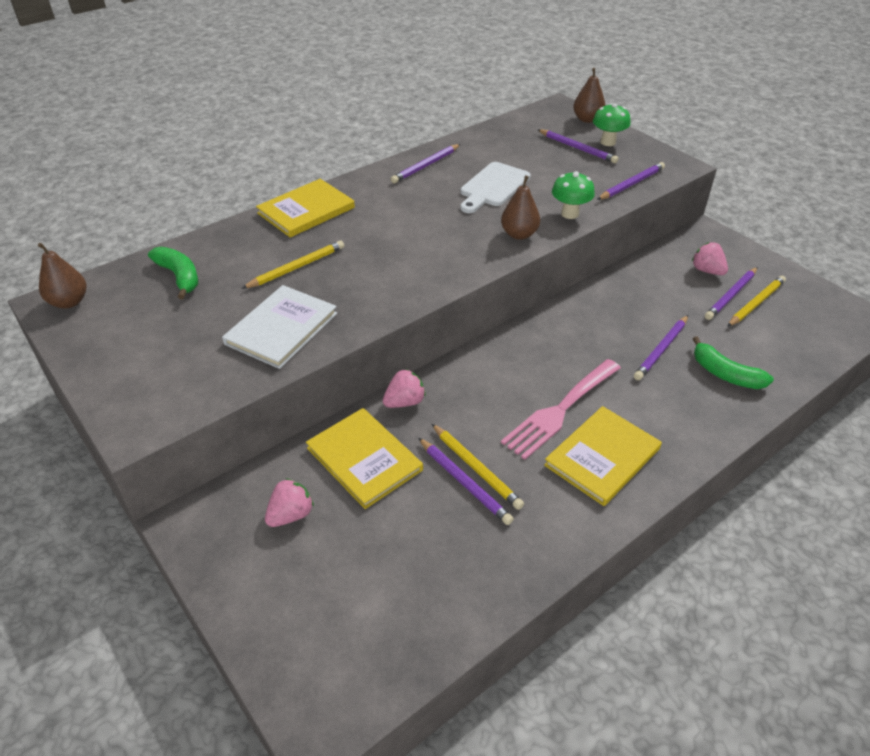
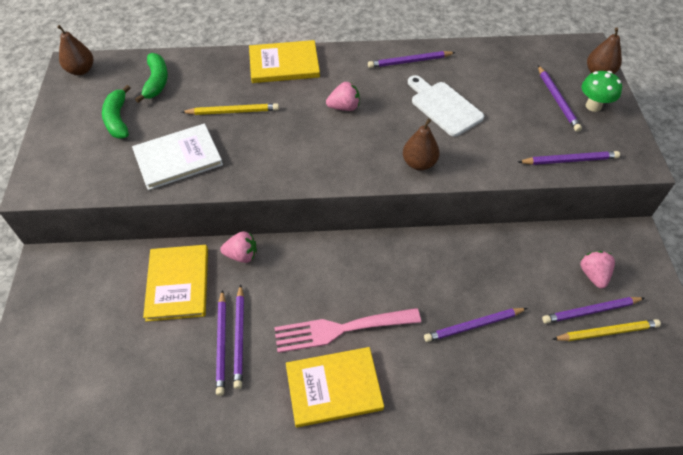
camera: 35 degrees right, 10 degrees up
(291, 515) = (102, 296): pink strawberry -> pink strawberry (344, 107)
(476, 468) = (239, 337): yellow pencil -> purple pencil
(493, 187) = (444, 107): white cutting board -> white cutting board turned 75 degrees clockwise
(569, 214) = (481, 164): green mushroom -> none
(725, 374) = (506, 381): green banana -> green banana (118, 119)

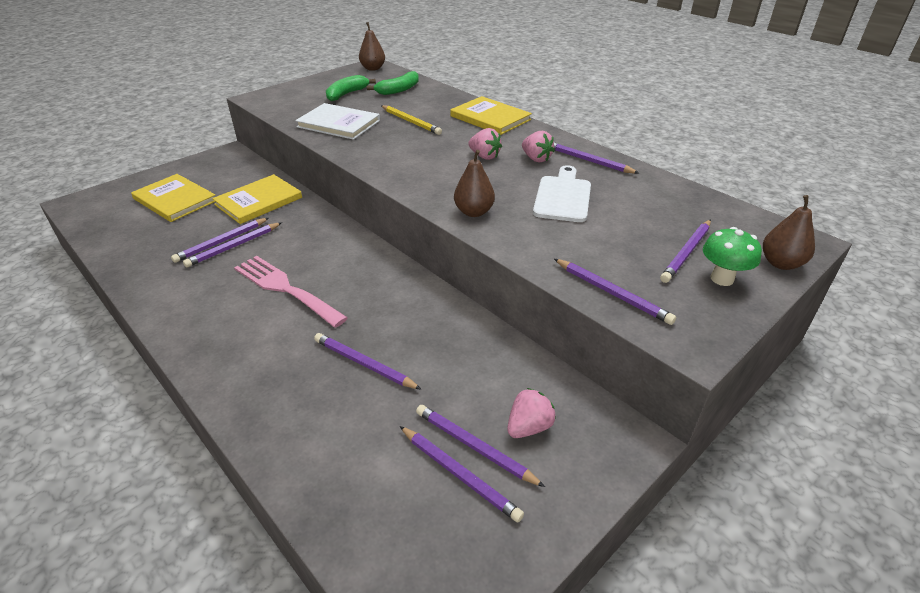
camera: 50 degrees right, 15 degrees down
(242, 255) = (312, 213): pink strawberry -> pink strawberry (536, 159)
(334, 387) = (223, 312): yellow book -> yellow book (175, 200)
(607, 332) = (459, 474): yellow pencil -> purple pencil

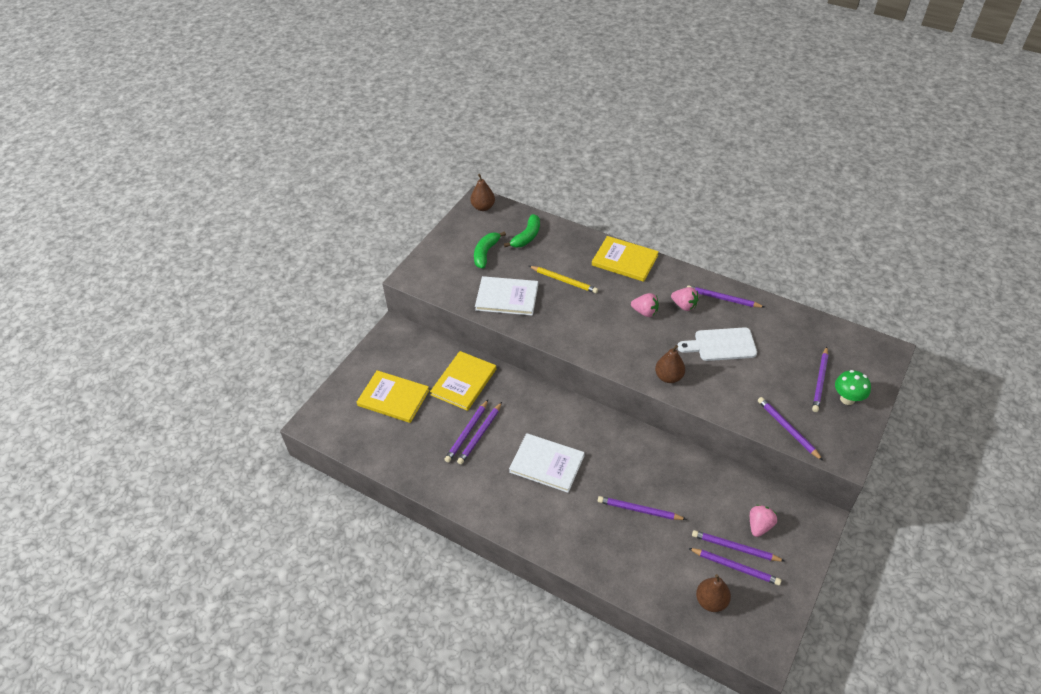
camera: 15 degrees left, 10 degrees up
(285, 289) = (547, 464): pink fork -> white book
(563, 197) = (721, 345): white cutting board -> white cutting board turned 90 degrees counterclockwise
(612, 293) = (788, 429): purple pencil -> purple pencil turned 150 degrees counterclockwise
(781, 263) = (878, 376): brown pear -> brown pear (711, 601)

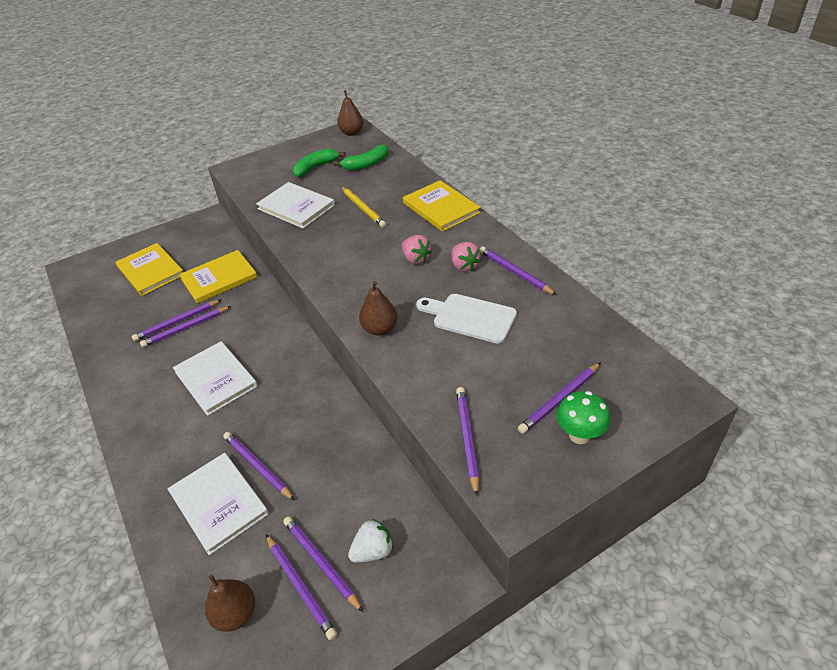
camera: 30 degrees right, 5 degrees down
(636, 545) = (219, 503): none -> white book
(759, 526) = (373, 551): pink strawberry -> white strawberry

